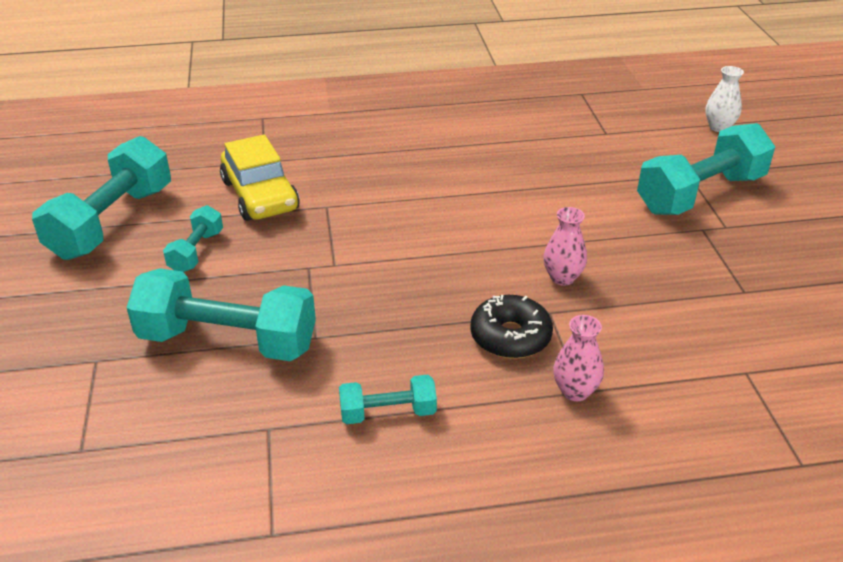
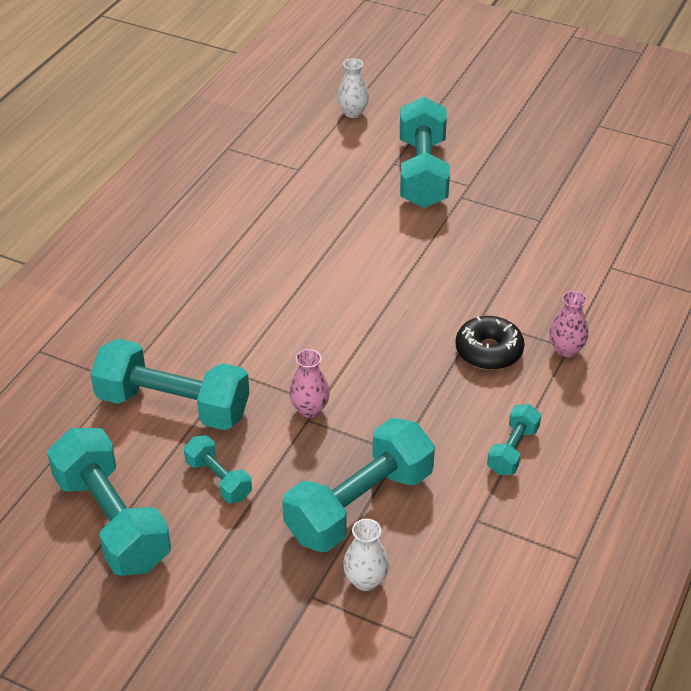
camera: 55 degrees left, 5 degrees up
(135, 385) = (365, 580): none -> white vase
(260, 195) = (173, 405): yellow car -> turquoise dumbbell
(562, 278) = (450, 292): pink vase -> pink vase (309, 409)

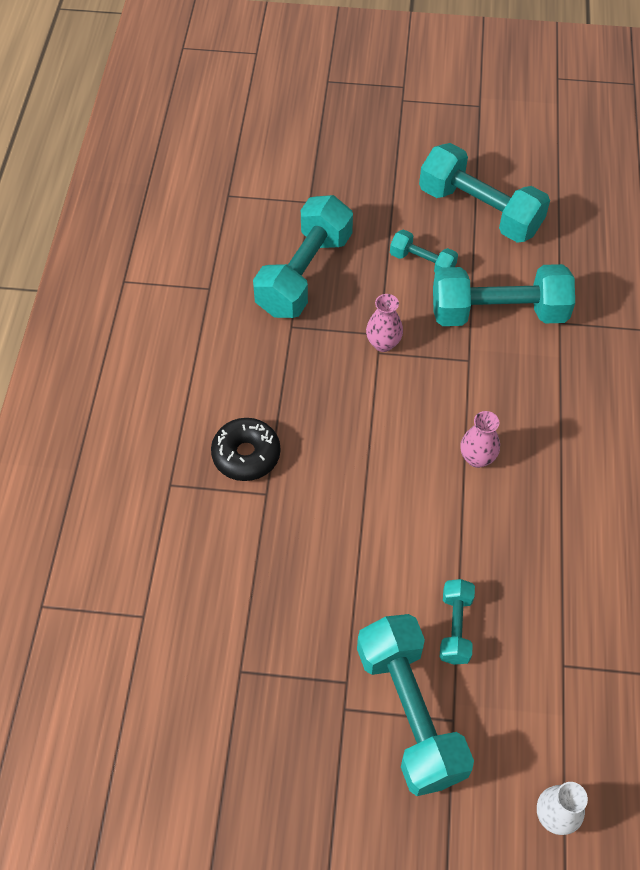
camera: 160 degrees right, 15 degrees up
(365, 580) = (276, 222): white vase -> none
(513, 450) = (196, 356): turquoise dumbbell -> turquoise dumbbell (455, 627)
(566, 350) = (171, 480): pink vase -> pink vase (477, 458)

